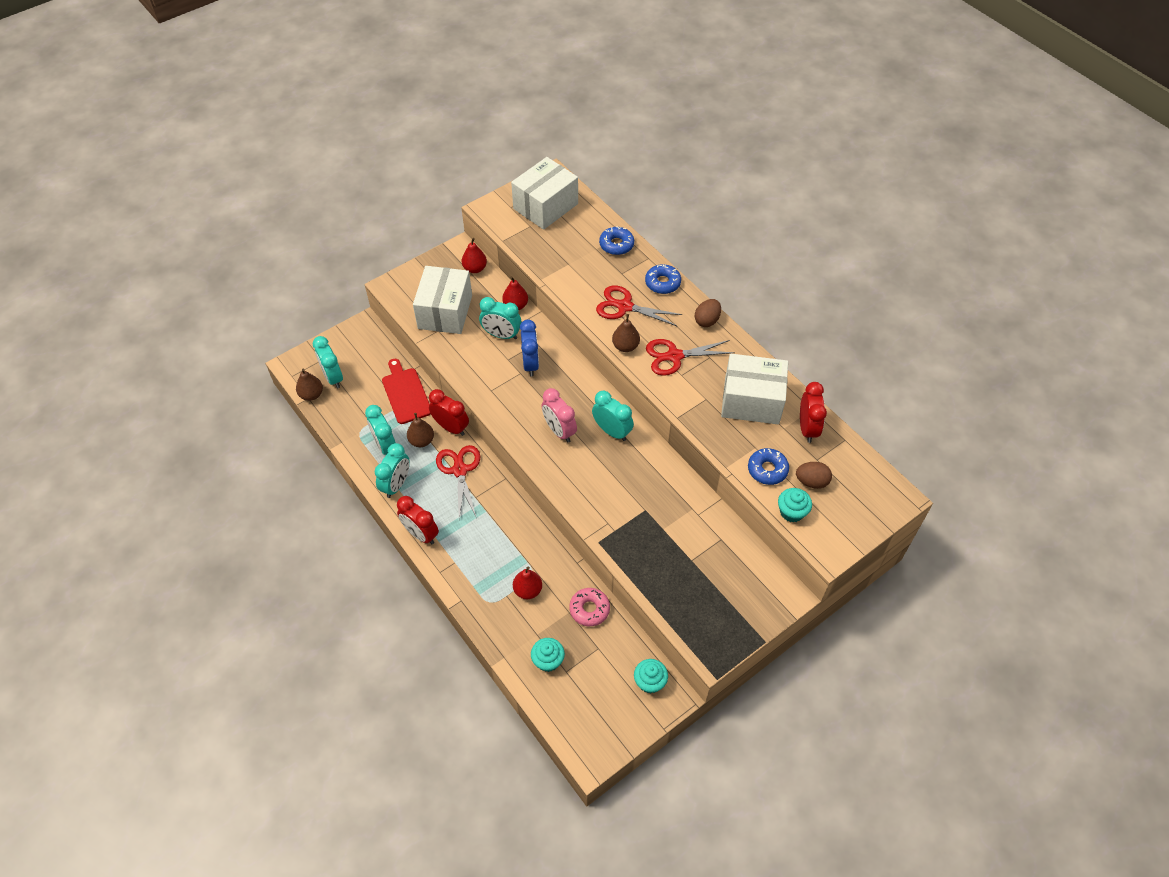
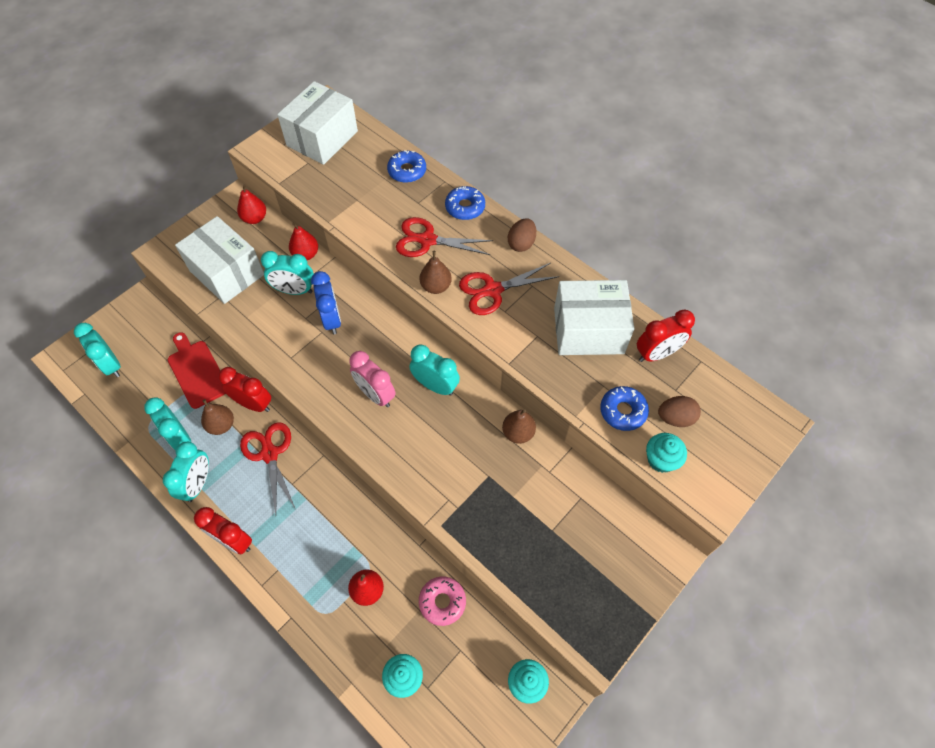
camera: 10 degrees left, 5 degrees up
(311, 395) = (88, 389): brown pear -> brown pear (518, 433)
(445, 312) = (227, 272): white box -> white box turned 45 degrees counterclockwise
(807, 428) = (657, 354): red clock -> red clock turned 75 degrees clockwise

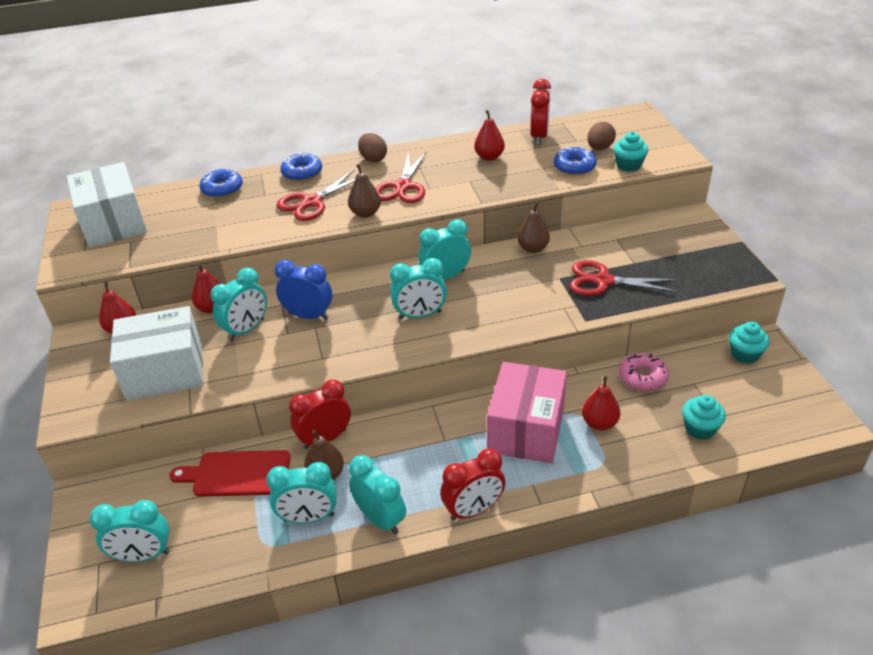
camera: 55 degrees left, 20 degrees down
(269, 454) = (396, 445): red scissors -> red scissors (603, 281)
(331, 537) = (526, 430): none -> pink box
(375, 394) = (420, 315): pink clock -> turquoise clock
(588, 330) = (489, 157): white box -> red pear

